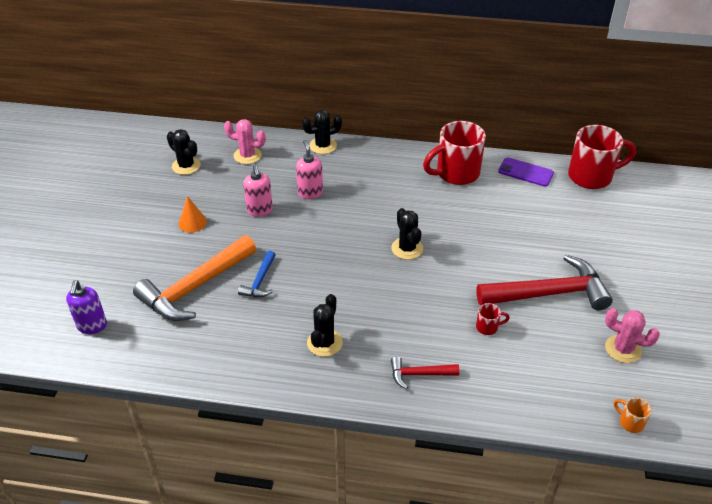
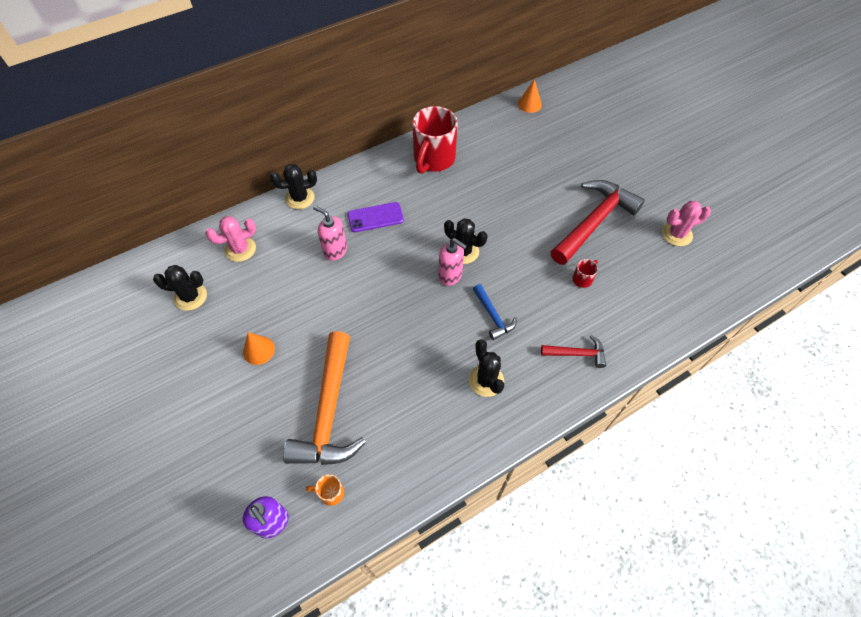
camera: 40 degrees left, 15 degrees up
(260, 210) = (308, 297): pink soap dispenser -> pink soap dispenser (450, 276)
(260, 281) = (379, 364): blue hammer -> blue hammer (493, 316)
(323, 146) = (300, 198): black cactus -> black cactus turned 45 degrees clockwise
(419, 374) = (577, 354): red hammer -> red hammer turned 135 degrees counterclockwise
(525, 172) = (482, 128): purple phone -> purple phone (375, 217)
(591, 176) = (529, 104): red mug -> orange cone
(630, 422) = (730, 287): orange mug -> orange mug (330, 493)

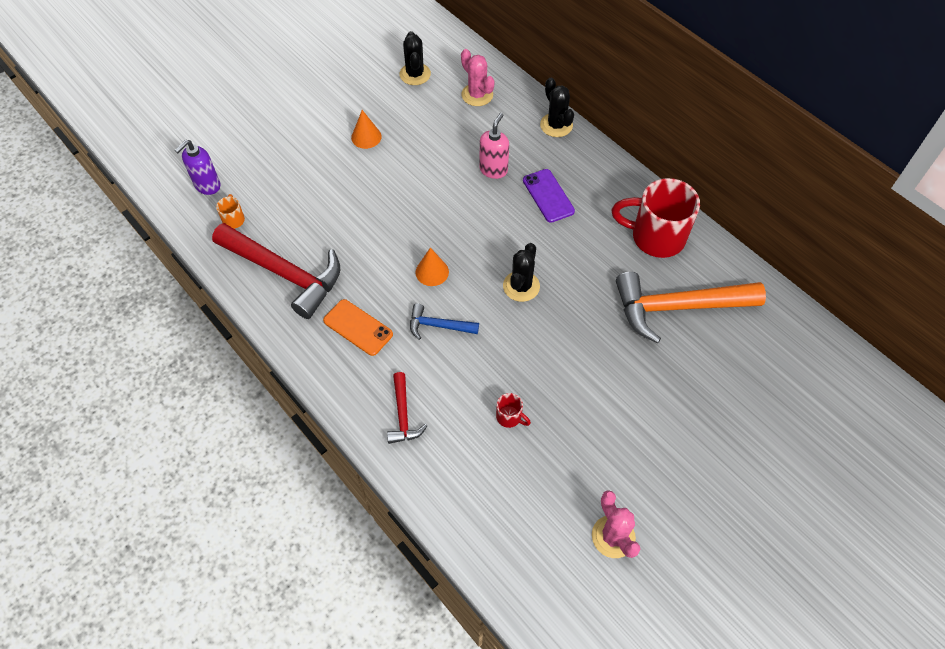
camera: 80 degrees right, 0 degrees up
(329, 411) = (310, 202): orange hammer -> orange hammer (677, 307)
(450, 276) = (484, 278): pink soap dispenser -> none
(486, 380) = (358, 327): black cactus -> orange phone
(493, 316) = (438, 326): blue hammer -> blue hammer turned 45 degrees clockwise
(529, 104) = (802, 334): orange cone -> orange cone (432, 272)
(594, 222) = (605, 427): red hammer -> red hammer (285, 273)

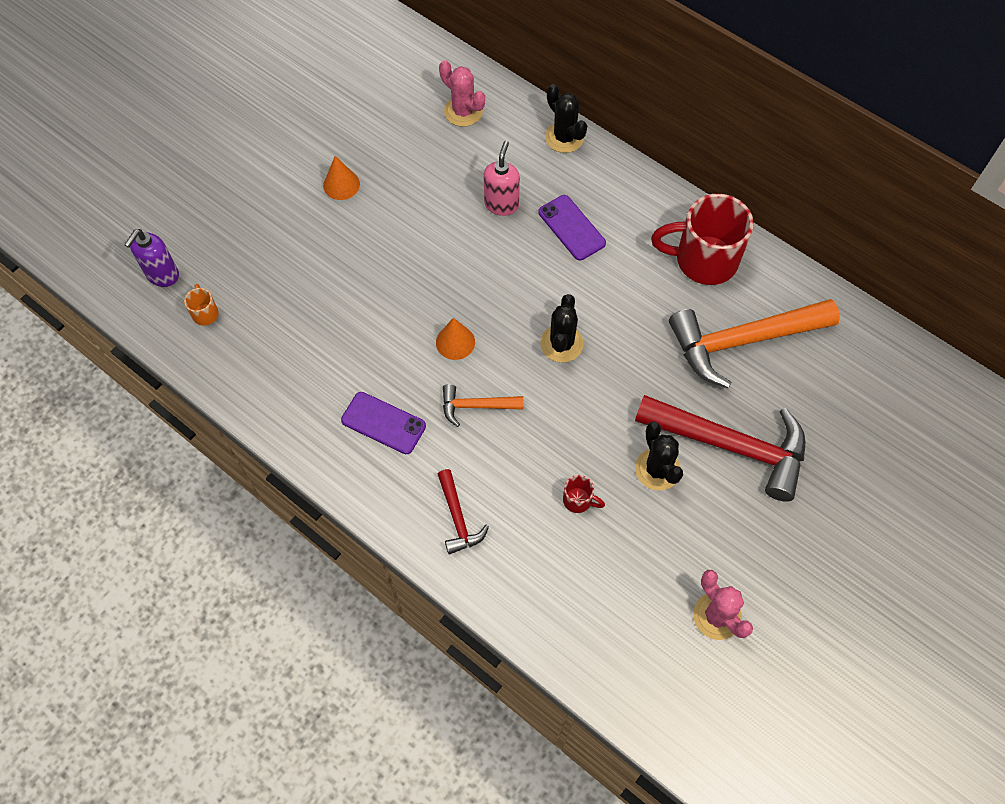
camera: 10 degrees left, 5 degrees up
(285, 273) = (282, 371): red hammer -> red hammer (731, 446)
(358, 327) = (383, 423): orange phone -> purple phone
(415, 74) = (383, 95): black cactus -> black cactus (657, 469)
(438, 326) = (476, 406): blue hammer -> orange hammer

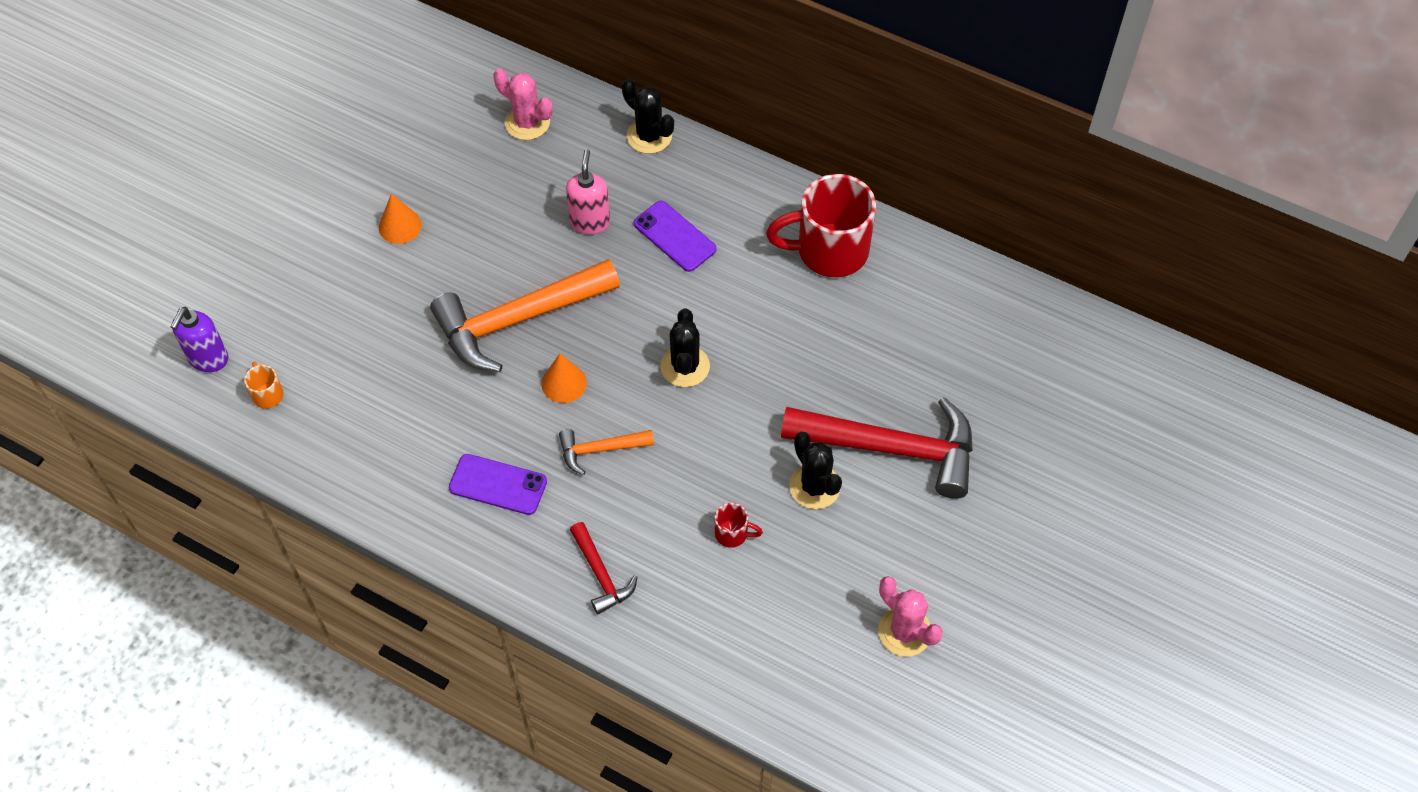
camera: 10 degrees left, 5 degrees down
(742, 341) = (886, 333): orange hammer -> orange hammer (518, 320)

